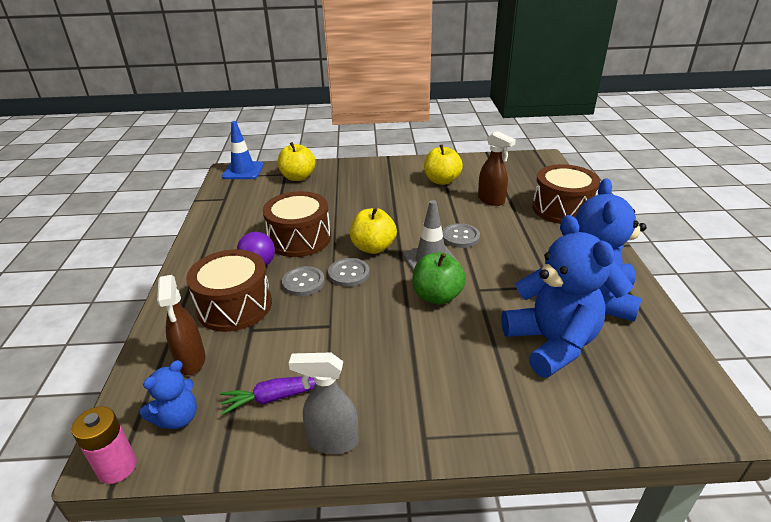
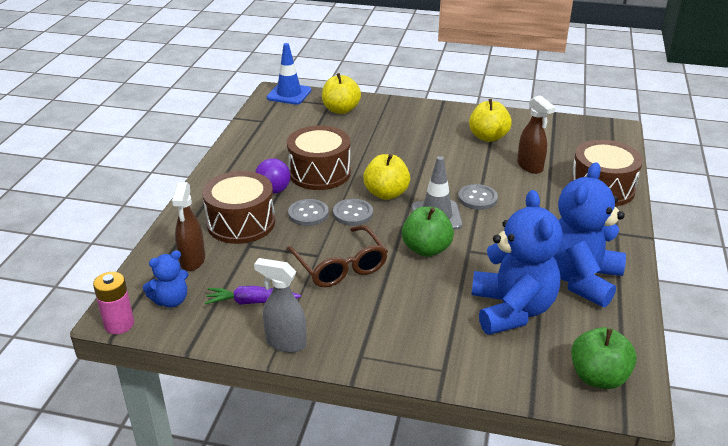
camera: 15 degrees right, 0 degrees up
(358, 332) = (340, 266): none -> brown glasses
(674, 400) = (598, 377): none -> green apple

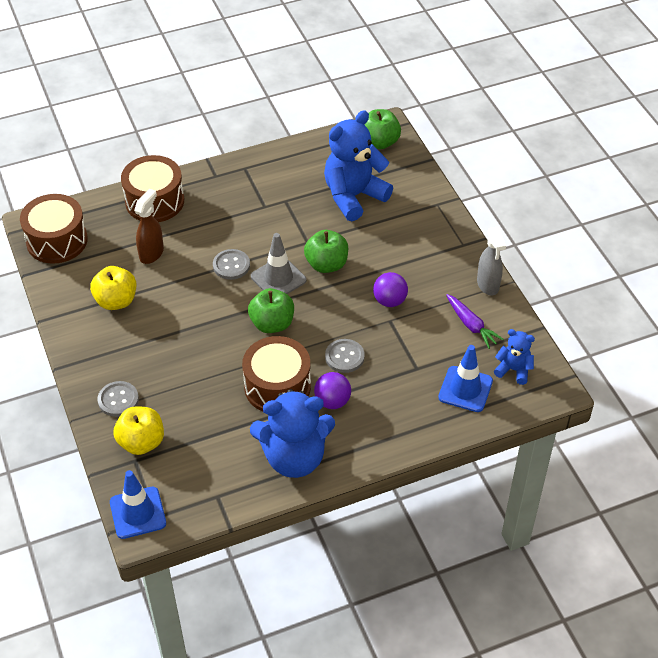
camera: 125 degrees left, 15 degrees up
(119, 324) = (560, 380): pink battery -> none
(192, 261) = (465, 389): brown spray bottle -> blue traffic cone
(241, 223) = (395, 392): brown drum -> brown drum (57, 241)
(340, 266) = (389, 301): brown glasses -> purple ball
(353, 213) = (319, 329): grey button -> grey button (118, 400)
(386, 193) = (272, 324): yellow apple -> green apple
(580, 279) = (290, 176): blue teddy bear -> blue teddy bear (294, 457)

